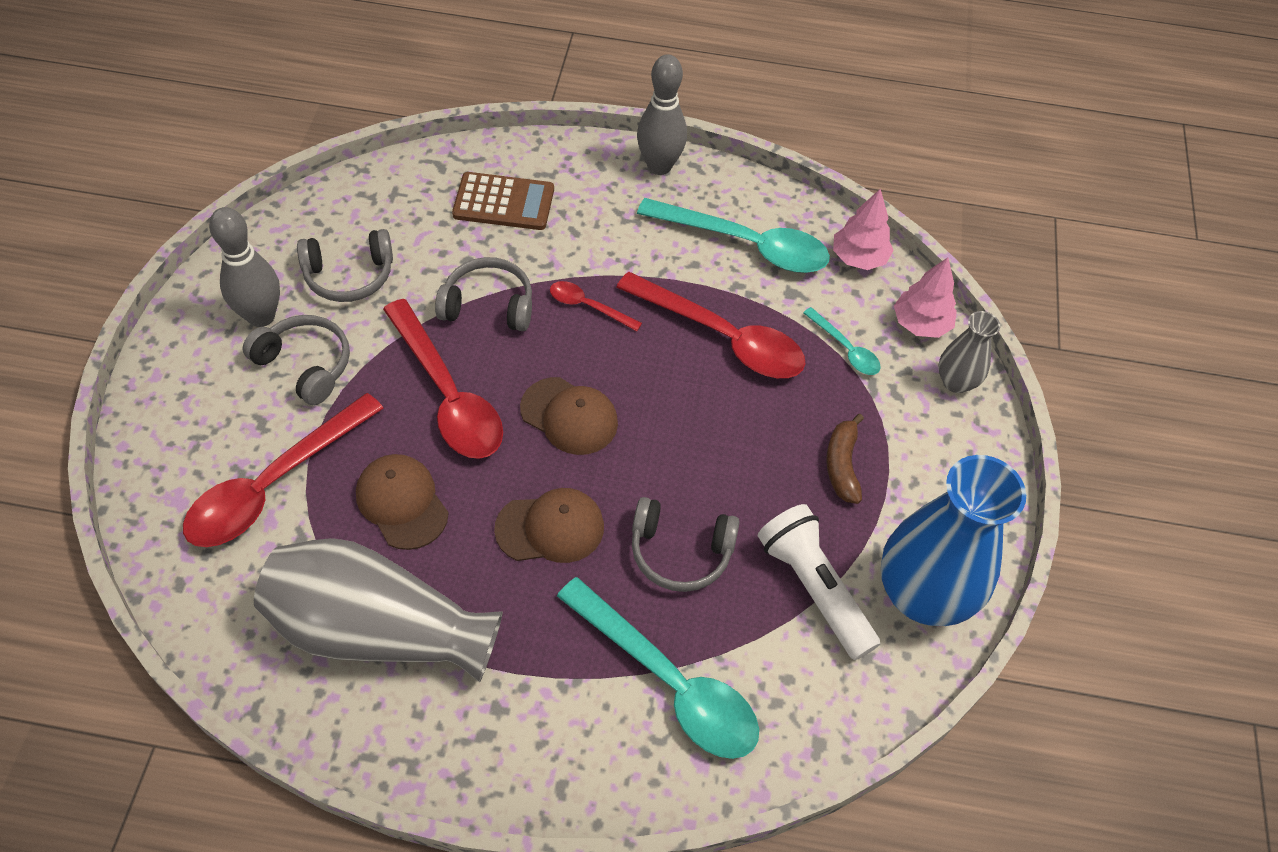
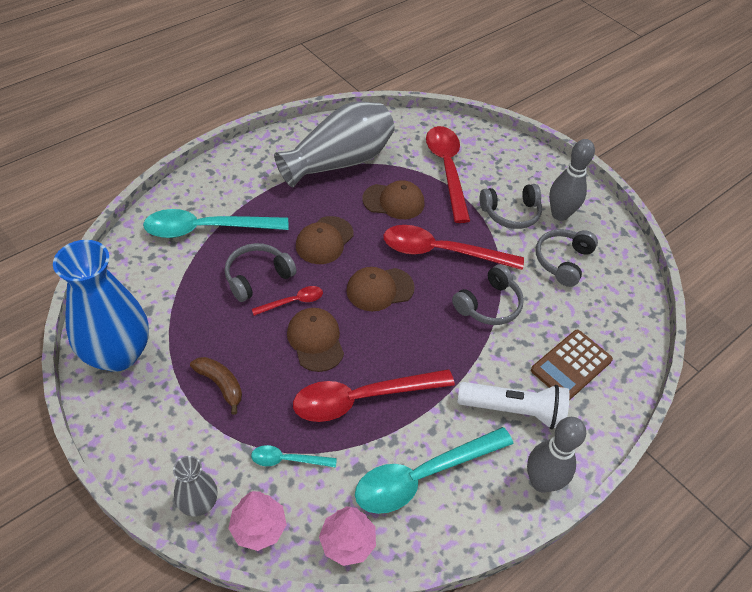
camera: 130 degrees right, 5 degrees down
(588, 306) = (447, 349): red spoon -> red spoon (293, 302)
(701, 424) = (315, 340): none -> brown cap
(814, 588) = (177, 312): white flashlight -> white flashlight (513, 410)

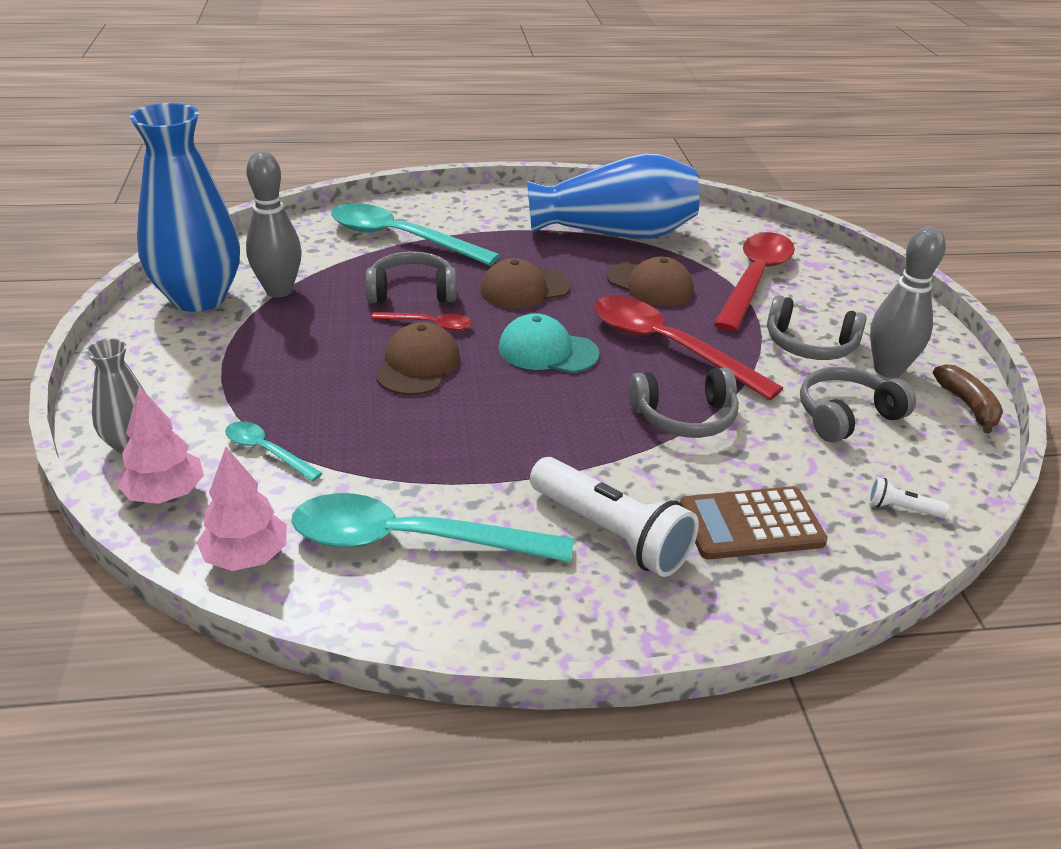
camera: 35 degrees right, 15 degrees down
(221, 385) = (270, 360): brown banana -> brown banana (968, 406)
(339, 161) = (615, 233): grey vase -> blue vase
(362, 398) = (416, 436): red spoon -> none
(379, 289) = (547, 351): brown cap -> turquoise cap
(541, 482) = (573, 626): grey bowling pin -> grey bowling pin (279, 291)
(626, 315) = (902, 509): none -> white flashlight

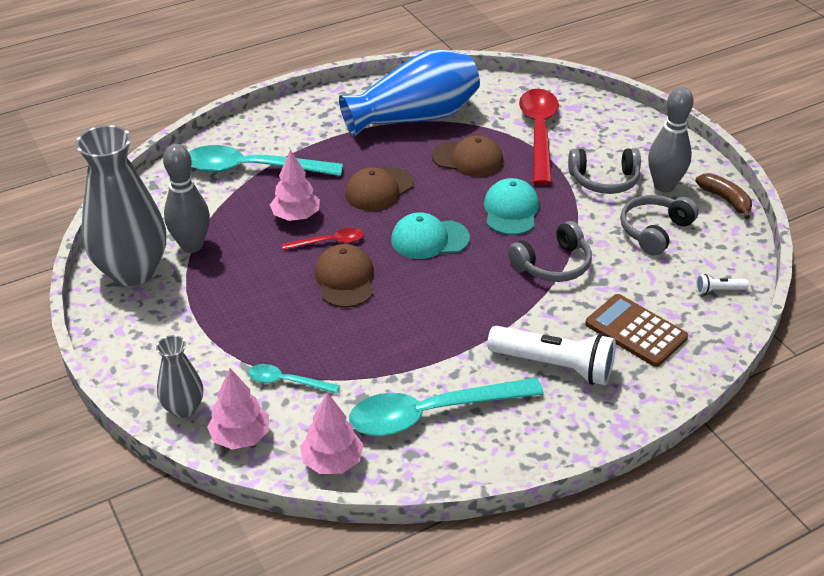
camera: 20 degrees left, 5 degrees up
(198, 298) = (132, 271): blue vase -> grey vase
(412, 291) = (296, 216): grey headphones -> pink tree
(668, 347) = (511, 210): red spoon -> turquoise cap
(751, 524) = (635, 331): brown calculator -> brown calculator turned 75 degrees clockwise

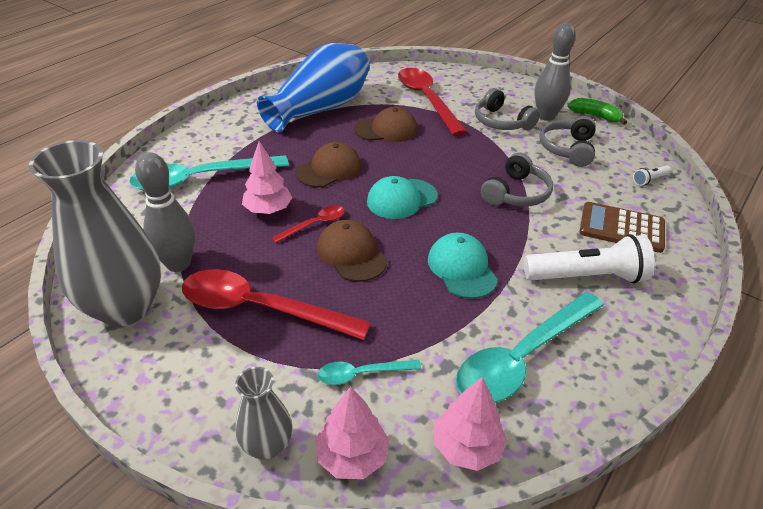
camera: 25 degrees left, 0 degrees up
(238, 304) = (261, 308): none -> red spoon
(379, 189) = (329, 169): brown cap -> brown cap turned 150 degrees counterclockwise
(511, 210) = (450, 160): turquoise cap -> turquoise cap (462, 268)
(604, 180) = (501, 122): grey headphones -> grey headphones turned 75 degrees clockwise
(725, 200) = (595, 116): brown banana -> green banana

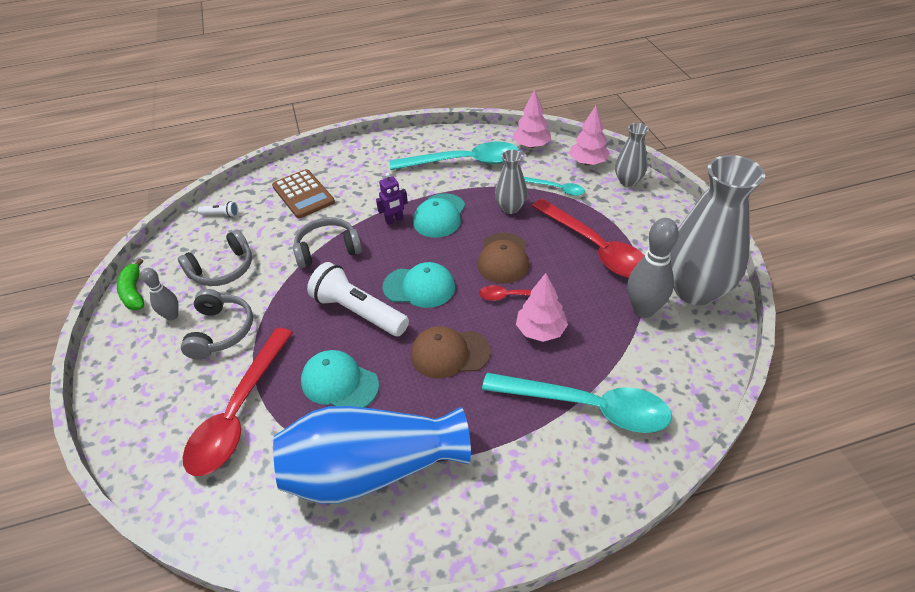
camera: 140 degrees left, 5 degrees up
(386, 129) = (339, 383): brown cap -> turquoise cap
(396, 315) = (510, 208): none -> grey vase
(499, 243) = (394, 220): none -> purple robot
(546, 116) = (172, 316): grey bowling pin -> grey bowling pin, size x0.58
(586, 277) = (373, 179): white flashlight -> white flashlight (358, 312)

